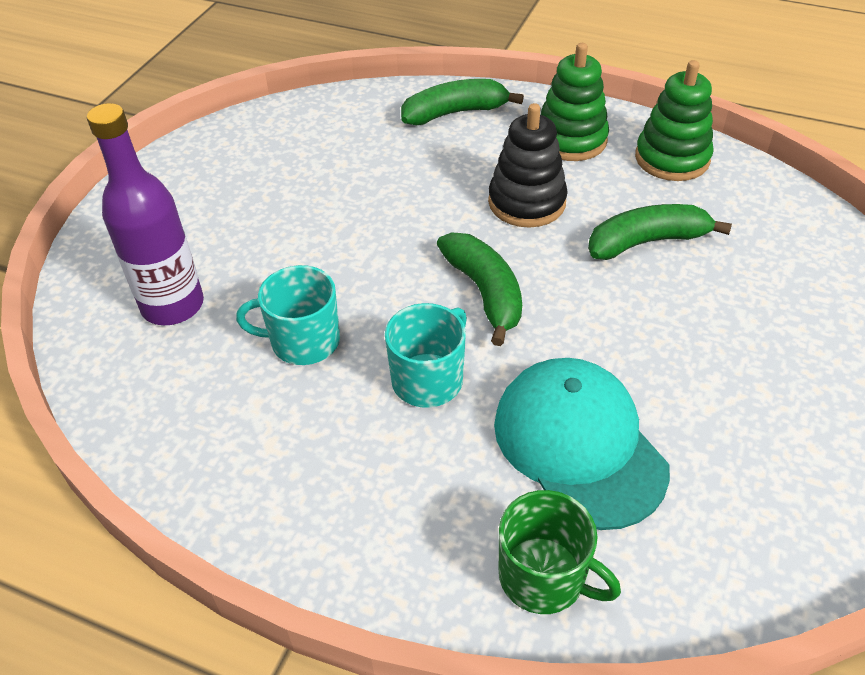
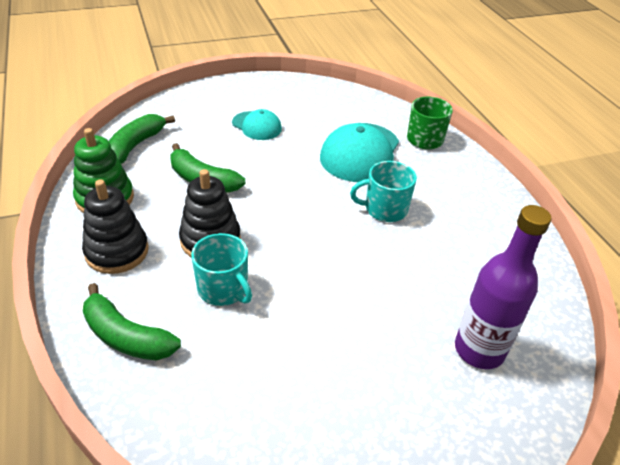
camera: 135 degrees left, 5 degrees down
(303, 341) = (422, 268): turquoise mug -> turquoise mug (223, 289)
(485, 293) = (307, 219): green banana -> green banana (135, 145)
(570, 140) = (117, 251): green stacking toy -> black stacking toy
(752, 359) = (257, 126): none -> turquoise cap

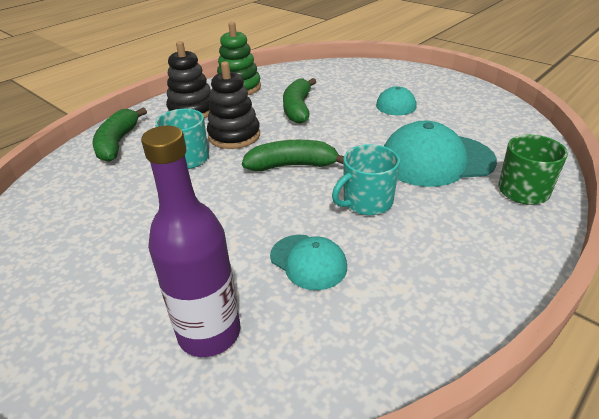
camera: 65 degrees right, 5 degrees down
(135, 145) = (305, 75): green banana -> green banana (292, 165)
(384, 209) = (366, 202): turquoise mug -> turquoise mug turned 90 degrees counterclockwise
(433, 268) = (308, 262): none -> turquoise cap

